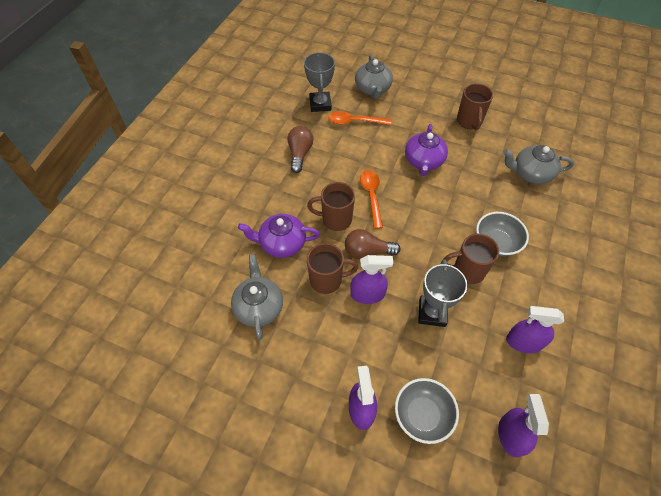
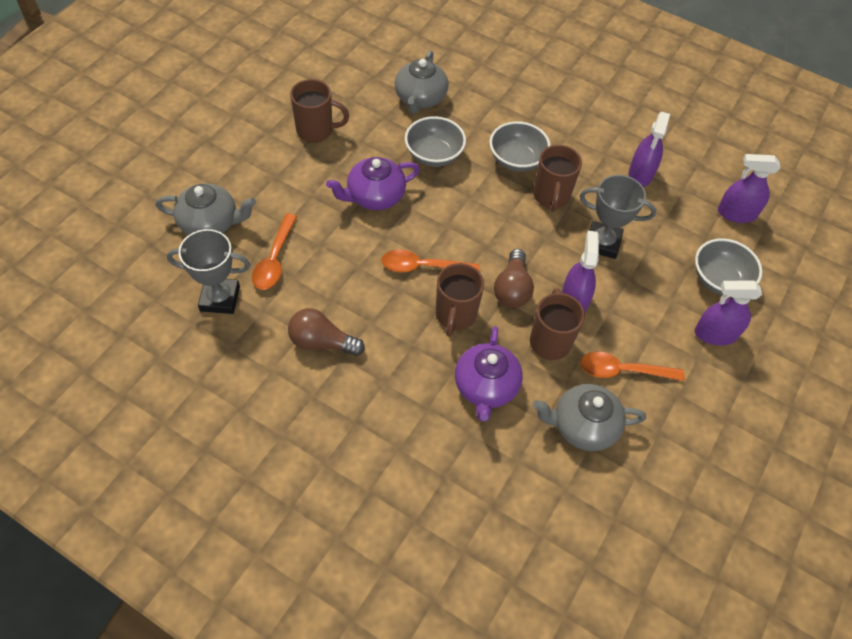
camera: 85 degrees left, 0 degrees up
(310, 333) = (623, 371): none -> orange spoon
(423, 161) = (375, 196): purple teapot -> purple teapot turned 135 degrees clockwise
(476, 189) = (434, 155): none -> grey bowl

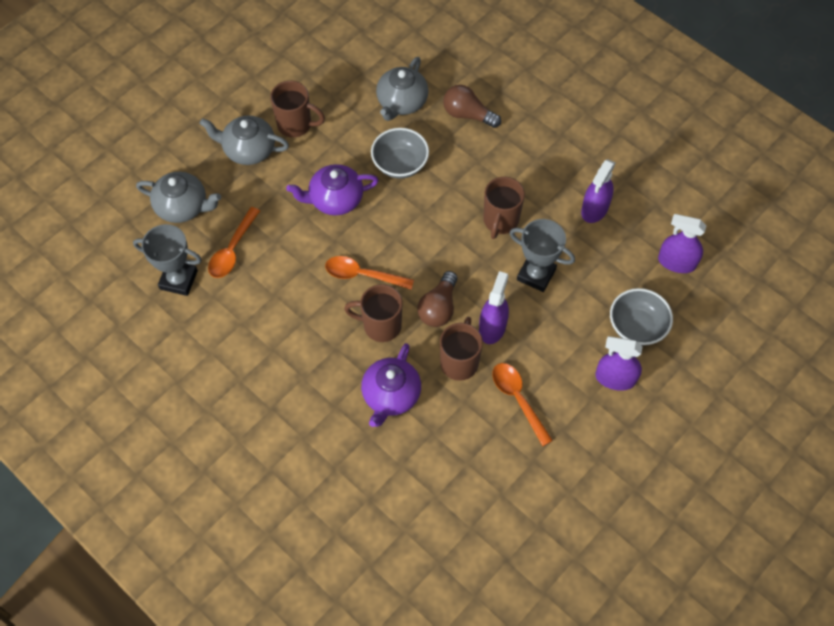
camera: 15 degrees right, 5 degrees up
(322, 342) = (258, 333): brown light bulb -> brown light bulb (468, 115)
(455, 315) = (380, 325): brown mug -> brown mug turned 75 degrees clockwise
(516, 160) = (477, 179): grey bowl -> none
(583, 426) = (467, 444): grey teapot -> grey teapot (248, 150)
(623, 371) = (518, 399): orange spoon -> orange spoon turned 45 degrees clockwise

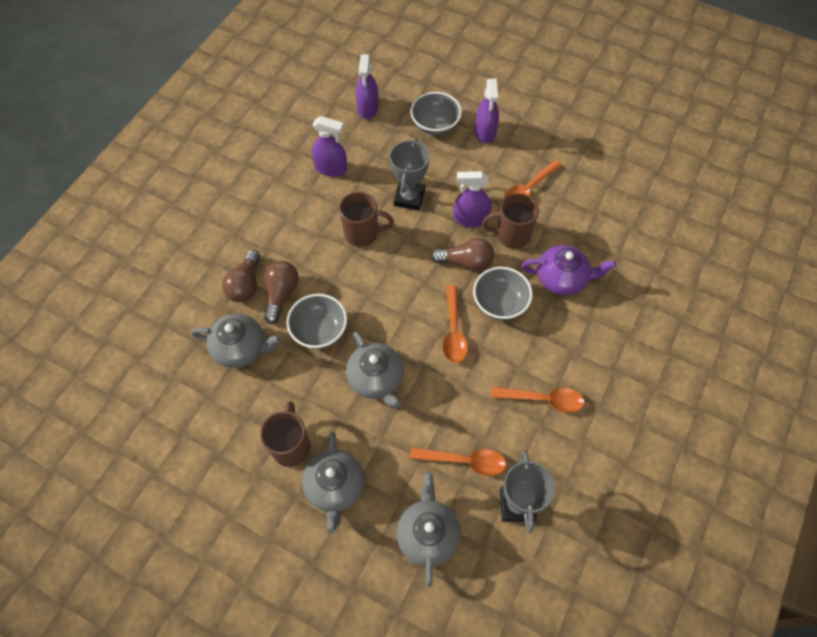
camera: 105 degrees left, 0 degrees up
(265, 332) = (543, 399): none -> orange spoon
(335, 199) = (376, 379): purple teapot -> grey teapot
(380, 325) = (500, 303): brown mug -> grey bowl
(448, 140) = (281, 294): none -> brown light bulb

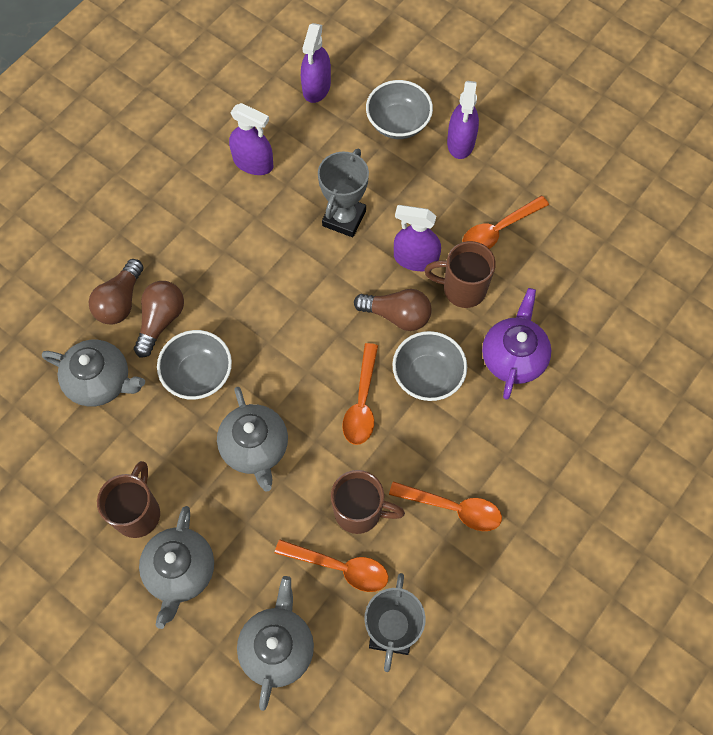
camera: 10 degrees right, 5 degrees up
(362, 234) = (276, 257): brown mug -> brown mug (359, 512)
(562, 278) = (513, 356): purple teapot -> purple teapot turned 90 degrees counterclockwise

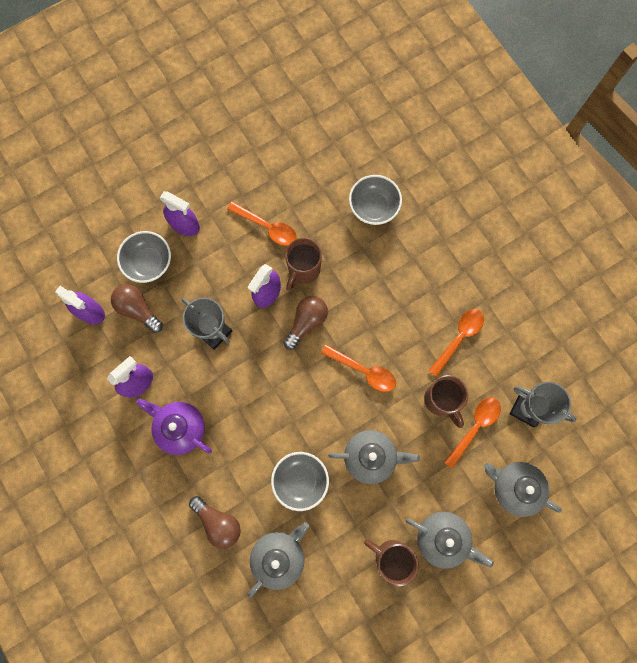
camera: 70 degrees left, 10 degrees up
(161, 321) = (246, 496): brown light bulb -> brown light bulb (138, 309)
(359, 512) = (441, 400): brown mug -> brown mug turned 120 degrees clockwise
(427, 376) = (360, 319): grey bowl -> grey bowl (373, 207)
(498, 230) = (267, 227): orange spoon -> orange spoon turned 45 degrees counterclockwise
(513, 356) = (366, 256): purple teapot -> purple teapot (180, 428)

